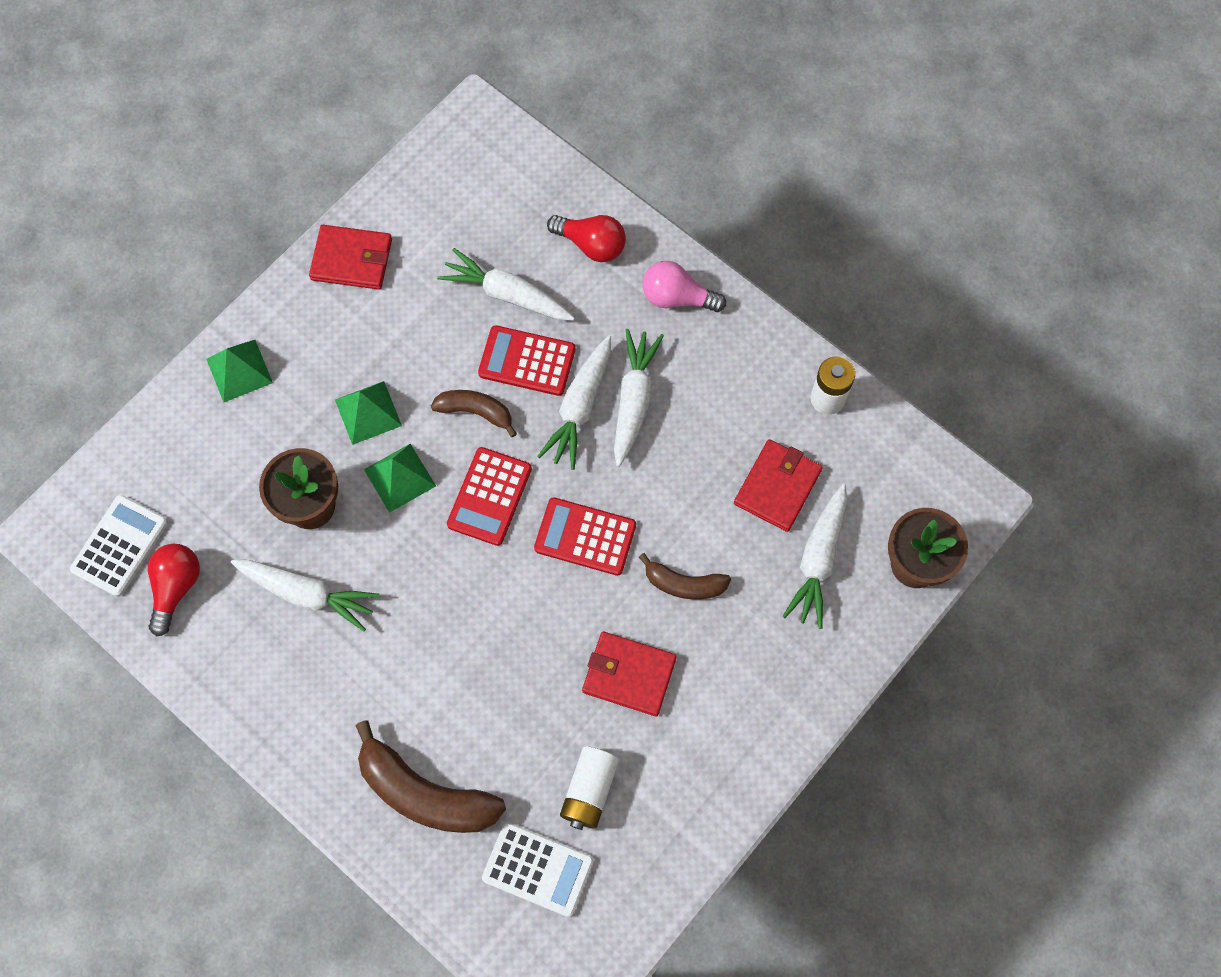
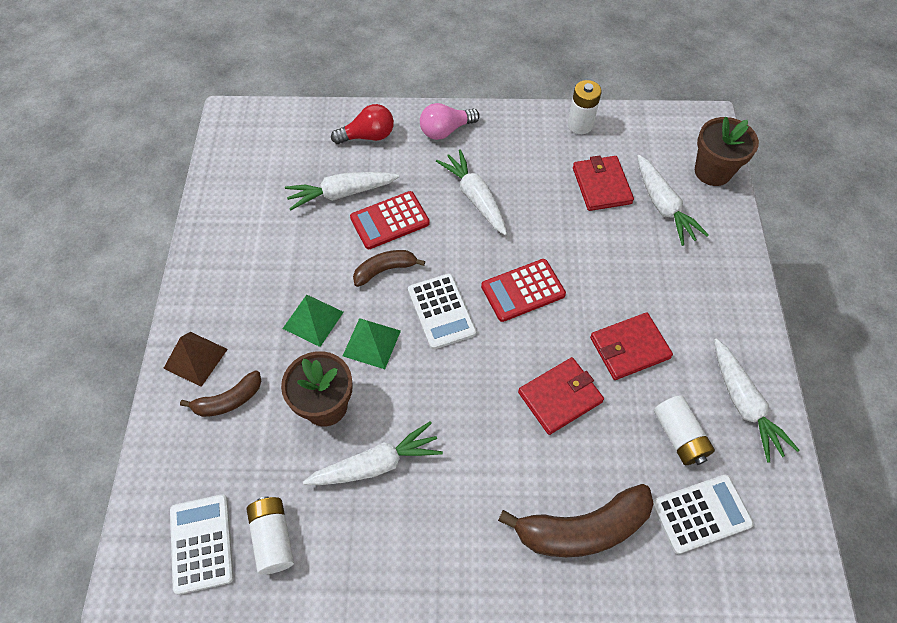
camera: 40 degrees left, 10 degrees down
(176, 588) = (273, 538): red light bulb -> white battery
(239, 370) = (195, 358): green pyramid -> brown pyramid
(351, 259) = (218, 240): red wallet -> red wallet (560, 397)
(489, 496) = (441, 311): red calculator -> white calculator
(579, 408) = (447, 223): white carrot -> white carrot (744, 404)
(684, 584) = (606, 273): brown banana -> brown banana (229, 400)

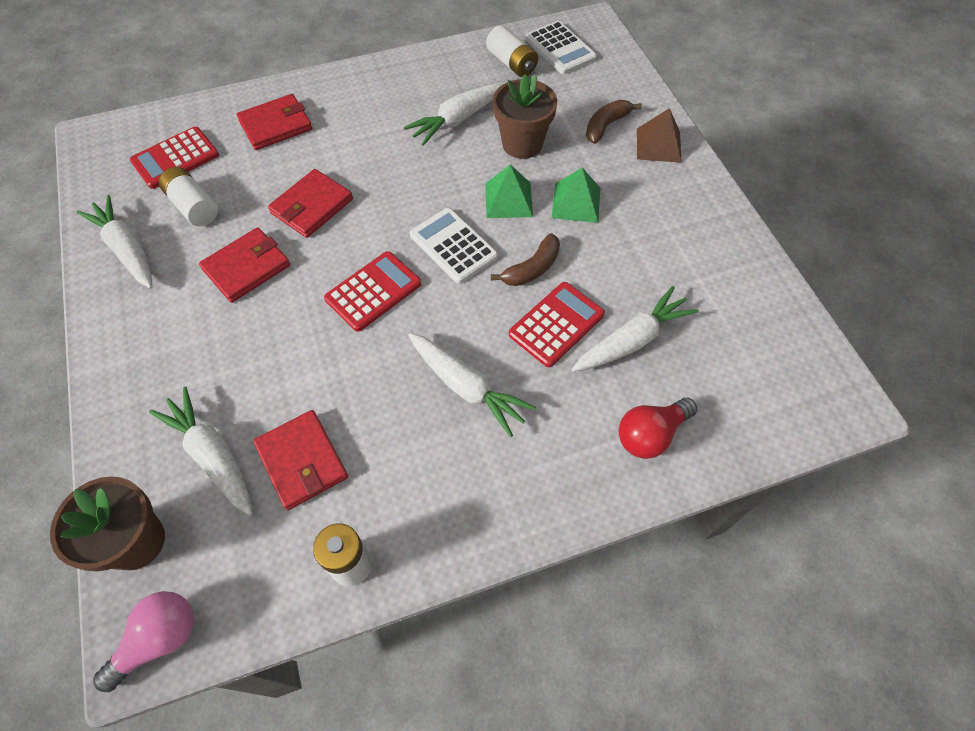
camera: 160 degrees right, 0 degrees up
(446, 130) = (549, 482): pink light bulb -> pink light bulb (159, 639)
(582, 529) = (276, 125): brown banana -> red wallet
(701, 514) = (175, 158): white calculator -> red calculator

